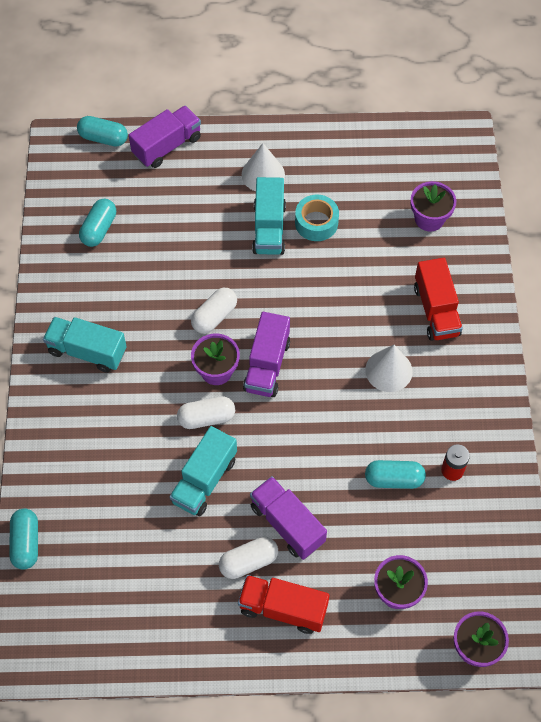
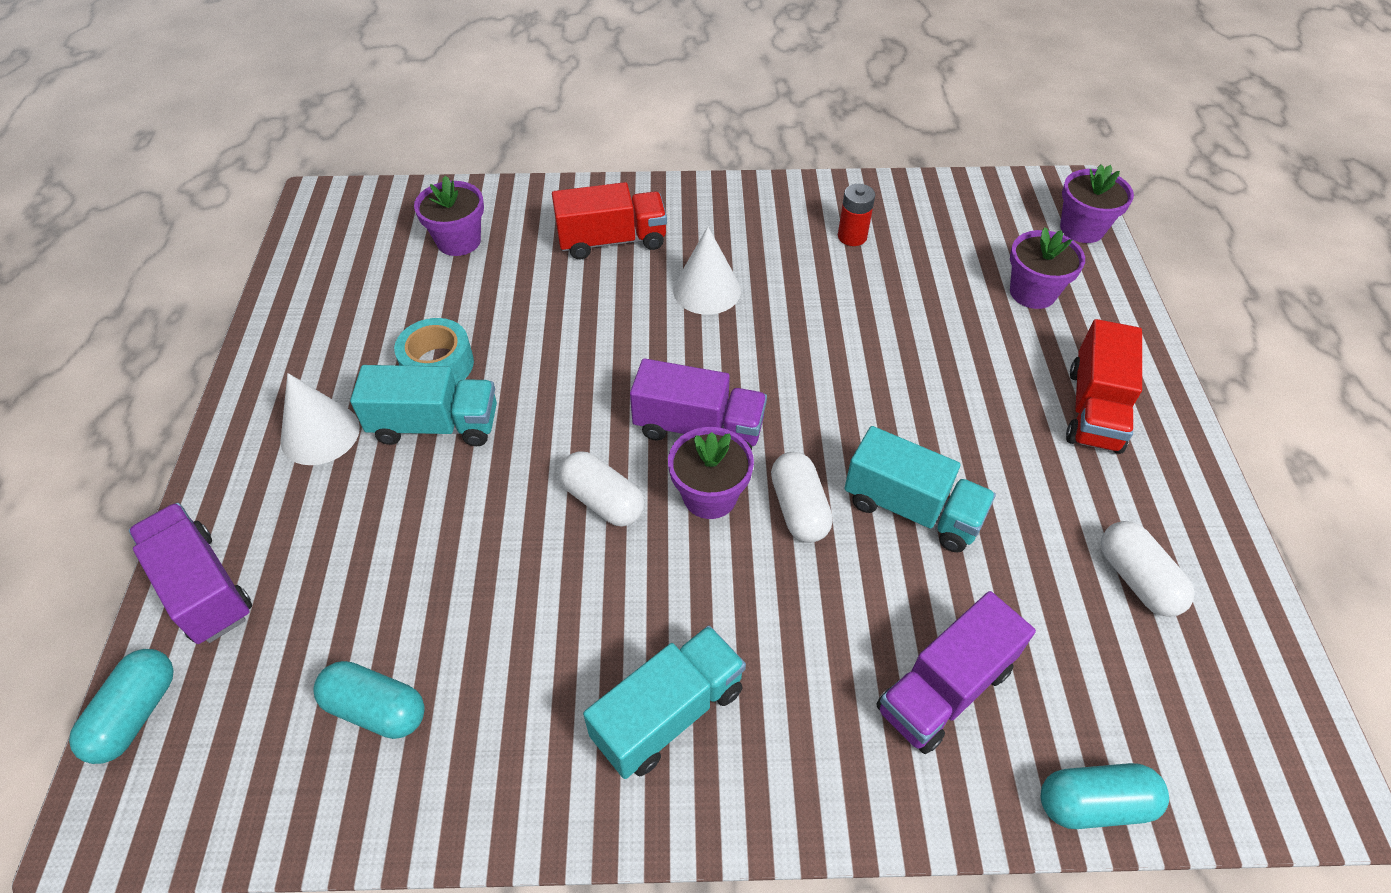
camera: 90 degrees left, 10 degrees down
(87, 351) = (668, 714): turquoise truck -> turquoise truck turned 150 degrees counterclockwise
(248, 562) = (1035, 450): white capsule -> white capsule (1136, 579)
(287, 524) = (964, 403): purple truck -> purple truck (944, 689)
(394, 479) = (873, 290): turquoise capsule -> none

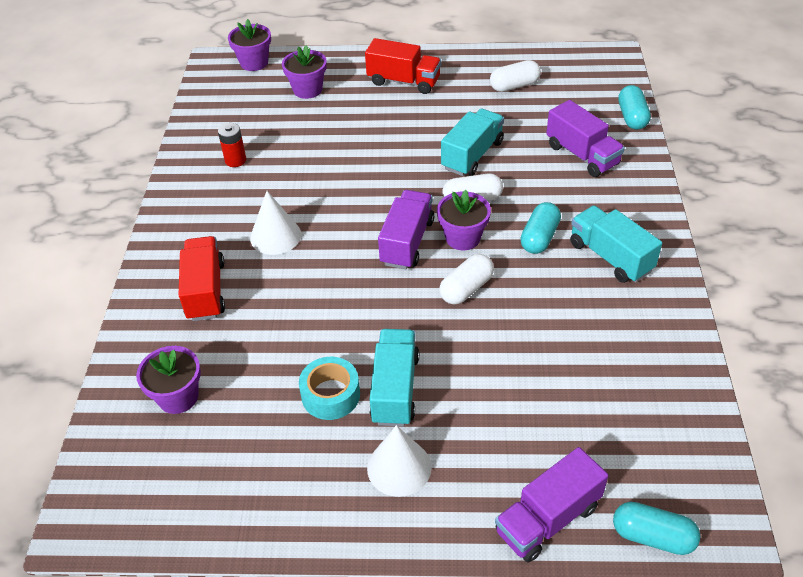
camera: 85 degrees left, 5 degrees down
(376, 709) = (627, 393): turquoise capsule -> turquoise capsule (539, 238)

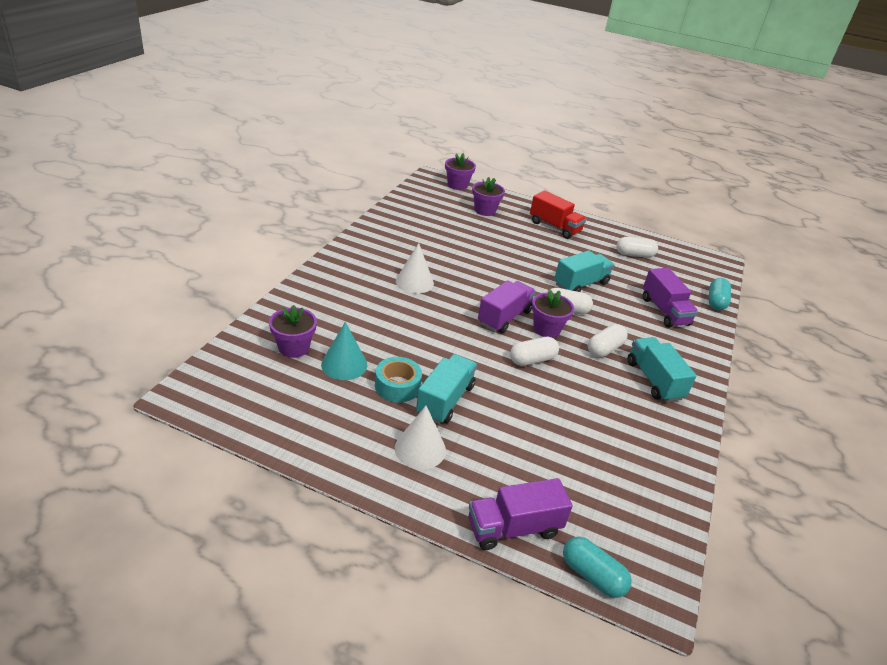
camera: 15 degrees right, 10 degrees down
(206, 291) = (349, 295): red truck -> none
(235, 160) = (413, 232): red battery -> none
(252, 393) = (344, 364): none -> turquoise cone
(539, 238) = (604, 349): turquoise capsule -> white capsule

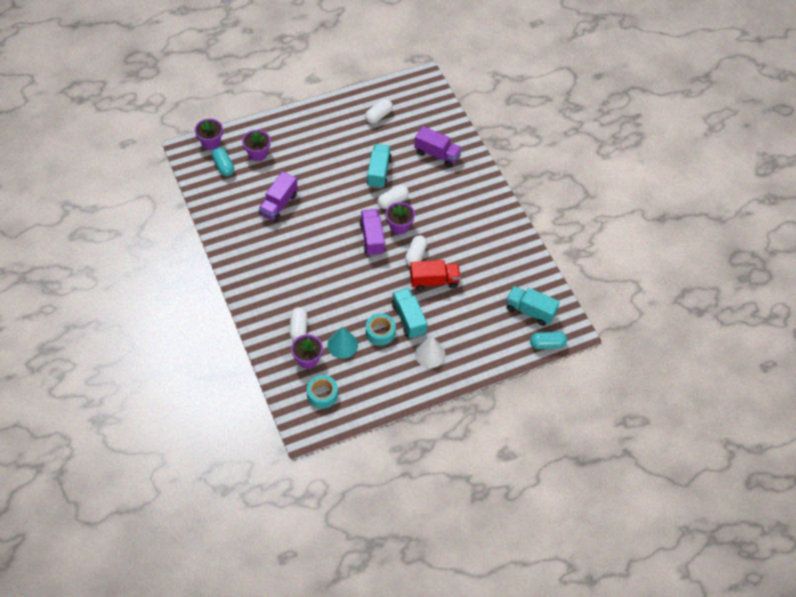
camera: 45 degrees left, 20 degrees up
(256, 383) = (322, 394): none -> turquoise tape
(414, 282) = (300, 257): white cone -> none
(513, 528) = (503, 353): purple truck -> purple truck (278, 205)
(554, 227) = (312, 131): red truck -> red truck (434, 281)
(604, 349) = (438, 214): white capsule -> white capsule (298, 328)
(654, 380) = (477, 214): turquoise truck -> turquoise truck (530, 311)
(716, 302) = (453, 120): turquoise capsule -> turquoise capsule (223, 166)

